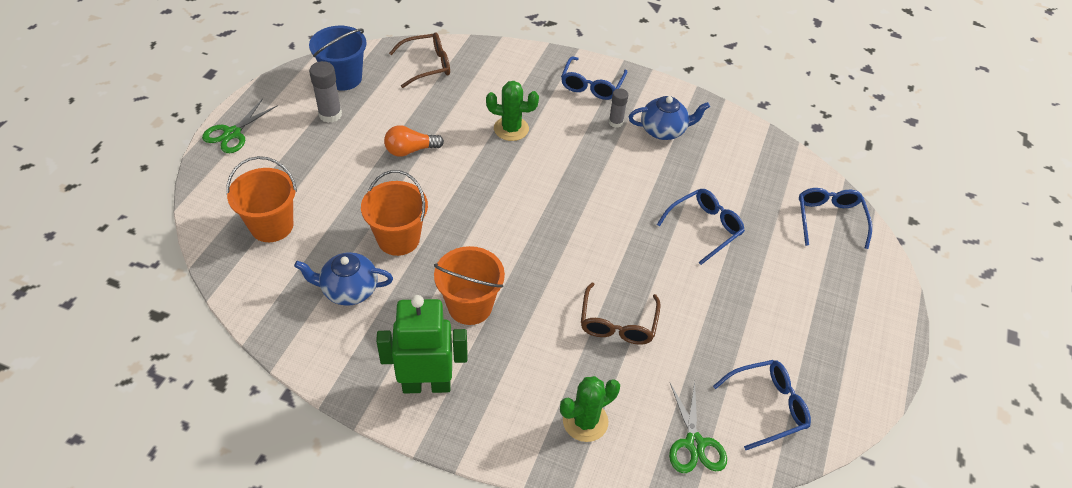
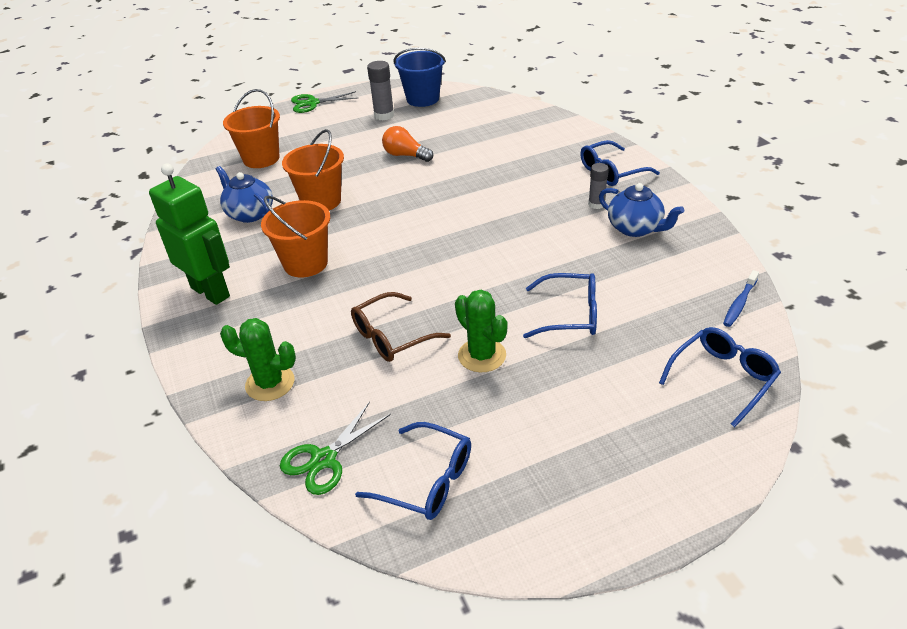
camera: 50 degrees right, 10 degrees down
(426, 65) = (491, 112): brown glasses -> none
(511, 129) = (498, 173): green cactus -> green cactus (482, 355)
(783, 157) = (739, 303): none -> blue toothbrush

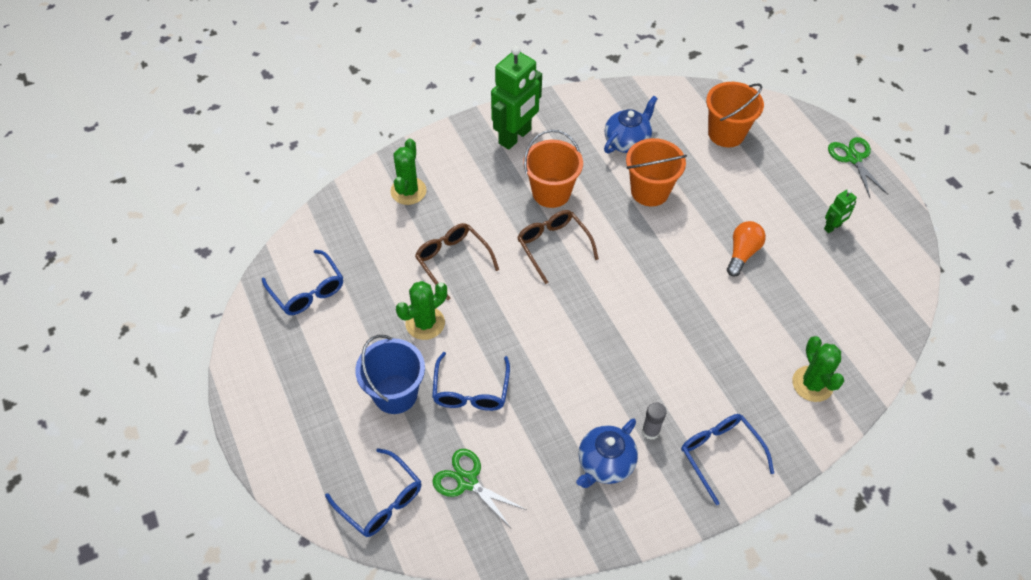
camera: 85 degrees right, 15 degrees up
(324, 459) = (333, 231): green scissors -> green scissors (467, 481)
(382, 261) = (553, 247): none -> brown glasses
(384, 115) = (832, 227): grey glue stick -> green robot
(422, 99) = (880, 263): blue bucket -> blue bucket (395, 394)
(426, 480) = (307, 290): blue glasses -> blue glasses turned 60 degrees counterclockwise
(538, 131) = (812, 384): none -> green cactus
(739, 303) = (478, 539): blue toothbrush -> none

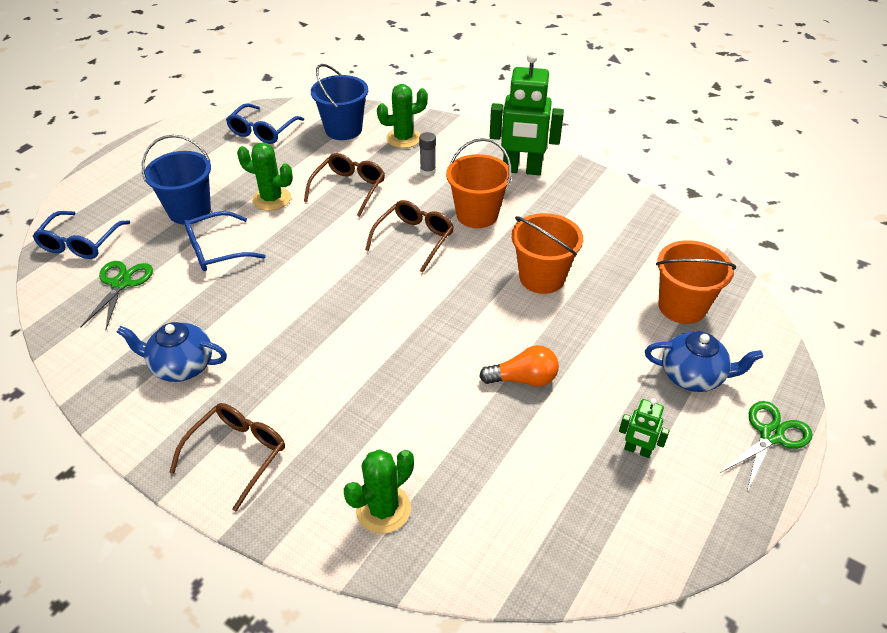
camera: 60 degrees right, 10 degrees down
(358, 228) = (343, 129): none -> blue bucket
(627, 141) = (591, 239): blue teapot -> blue teapot (693, 376)
(650, 431) = (238, 386): grey glue stick -> grey glue stick (428, 171)
(720, 455) = (236, 455): blue glasses -> brown glasses

